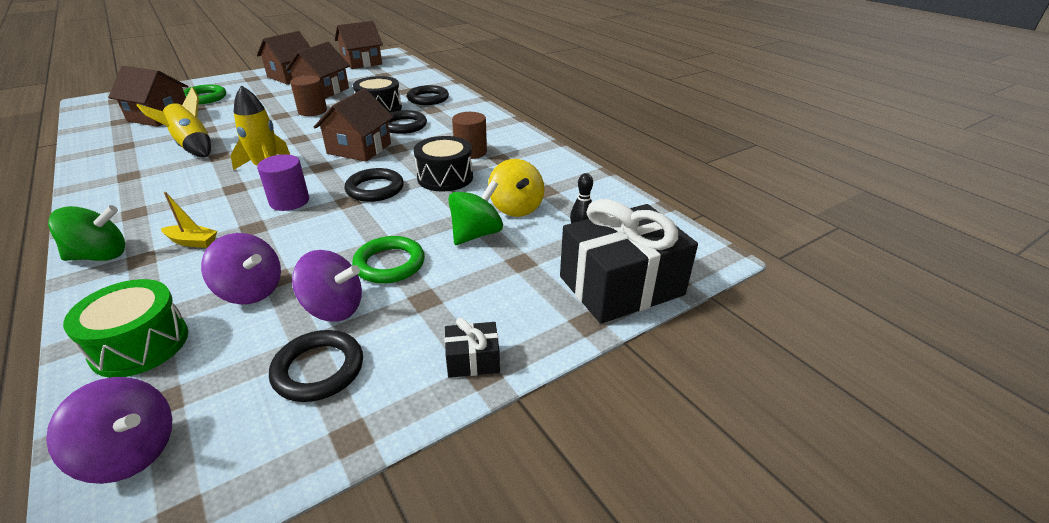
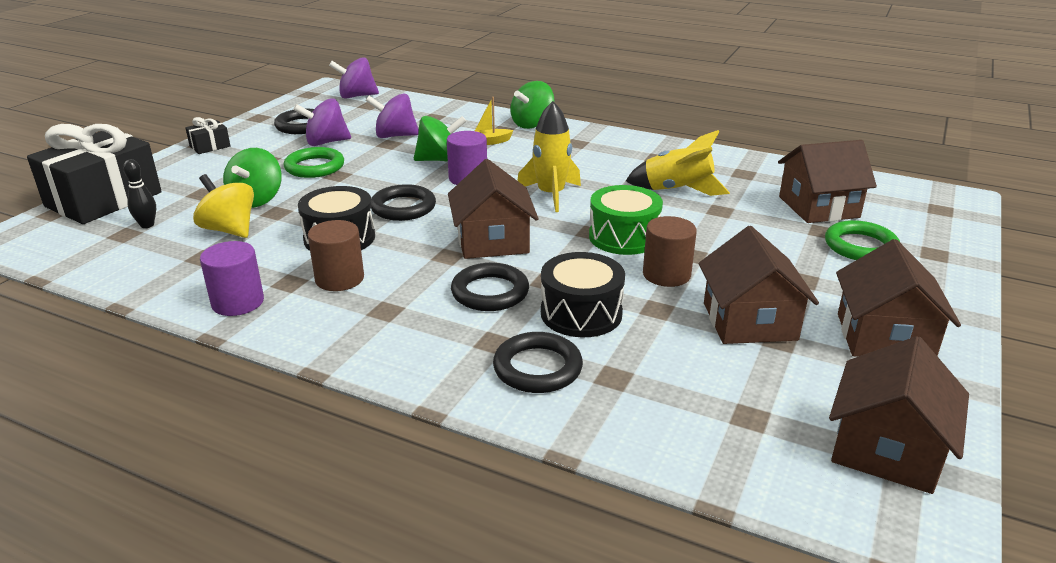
camera: 150 degrees right, 5 degrees down
(140, 344) = (418, 111): green drum -> green drum (623, 237)
(273, 231) = (440, 160): none -> green spinning top
(536, 155) = (238, 302): none -> purple cylinder

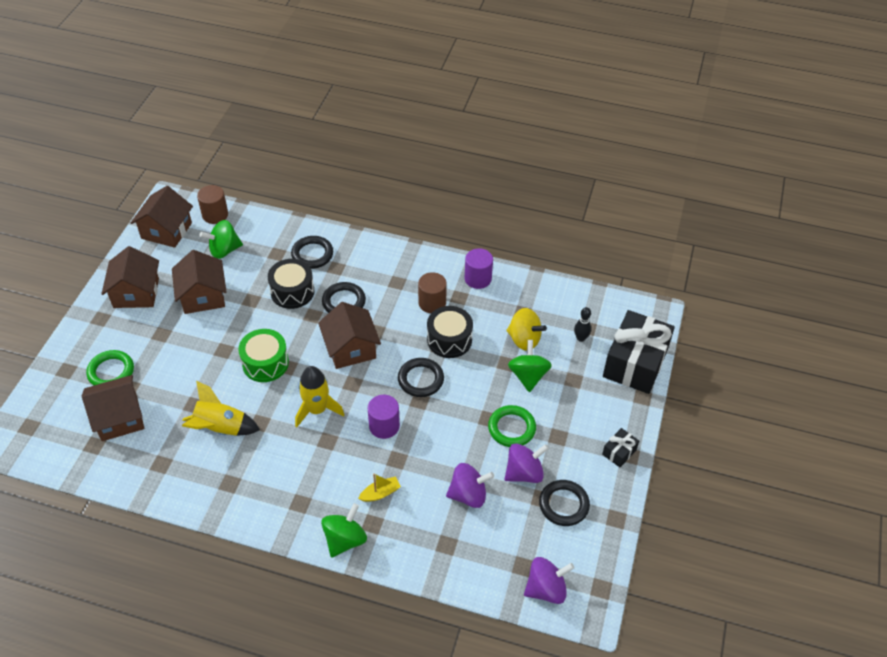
camera: 170 degrees right, 20 degrees up
(440, 160) = (414, 453): green spinning top -> green spinning top (224, 250)
(666, 274) = (242, 329): brown cylinder -> brown cylinder (215, 215)

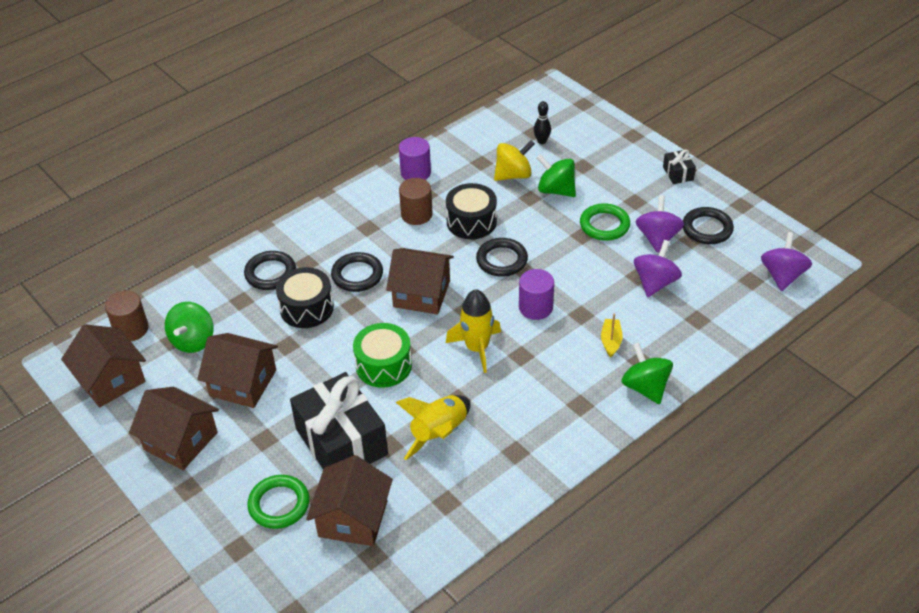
camera: 55 degrees left, 5 degrees down
(635, 363) = (595, 123): black gift -> black gift (341, 442)

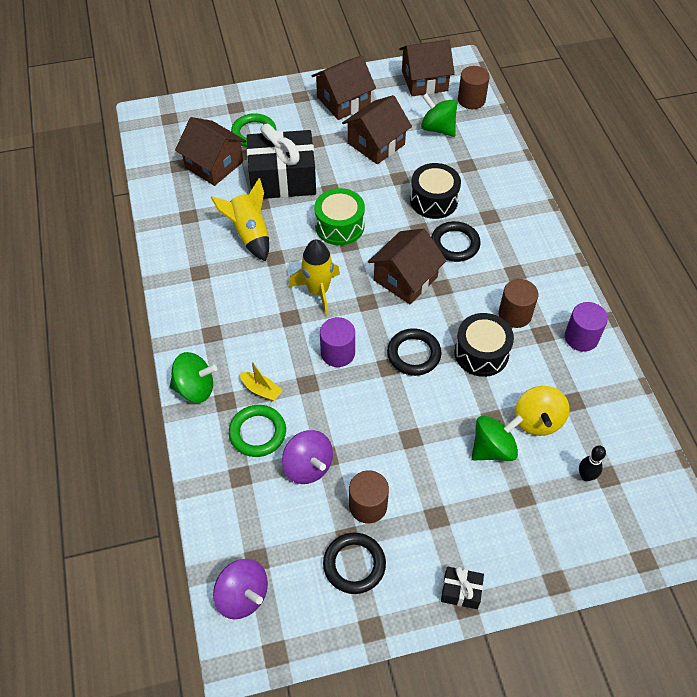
camera: 115 degrees right, 10 degrees up
(270, 273) = (489, 190): black ring -> none
(604, 225) = (414, 466): green ring -> green ring (257, 433)
(657, 238) = (368, 506): purple spinning top -> brown cylinder

